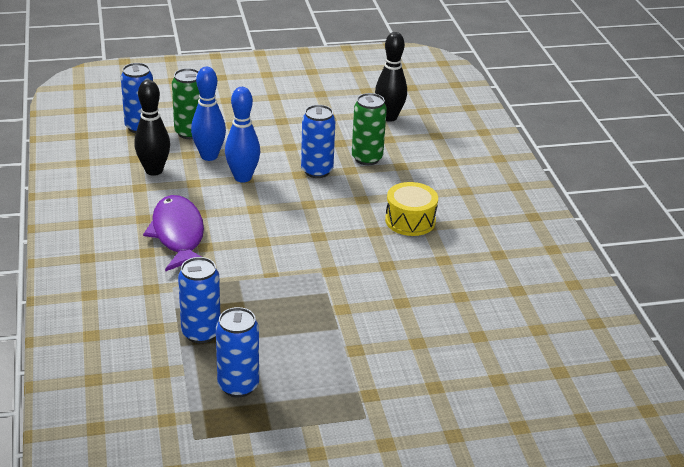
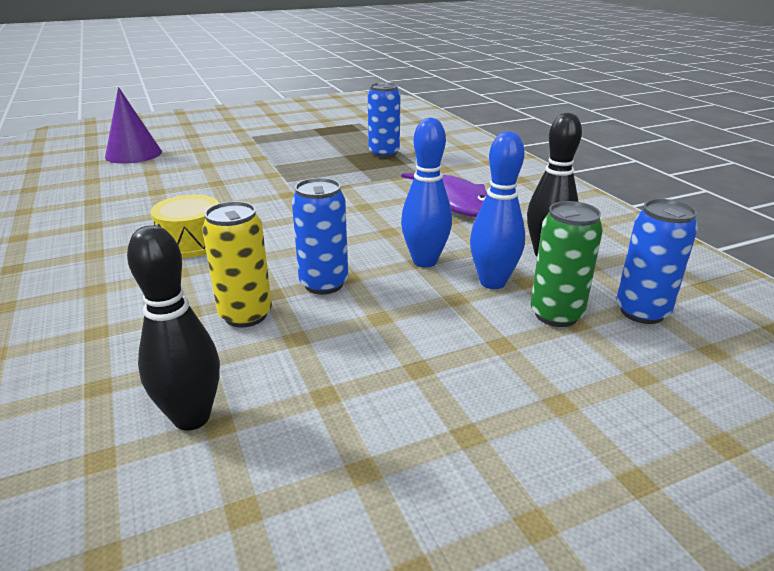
camera: 170 degrees right, 5 degrees down
(238, 385) = (342, 138): blue can -> none
(367, 158) = (245, 315): green can -> yellow can
(516, 385) = (133, 154): none -> purple cone

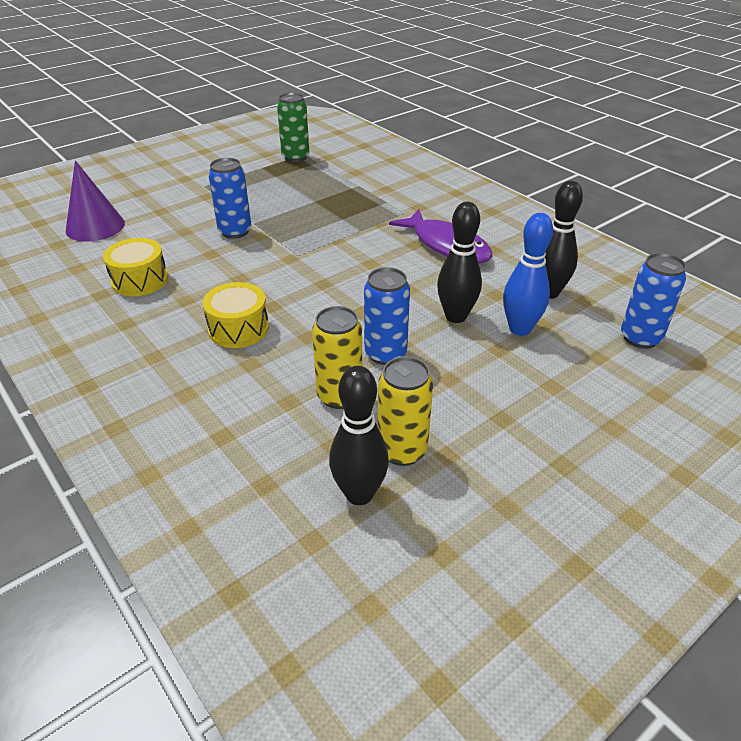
camera: 15 degrees left, 10 degrees up
(135, 194) = (140, 280): none -> yellow drum
(275, 381) = (402, 450): none -> yellow can
(384, 153) = (352, 194): blue can -> blue can (235, 231)
(425, 261) = (456, 316): blue bowling pin -> black bowling pin
(556, 315) = (580, 352): green can -> green can (295, 157)

